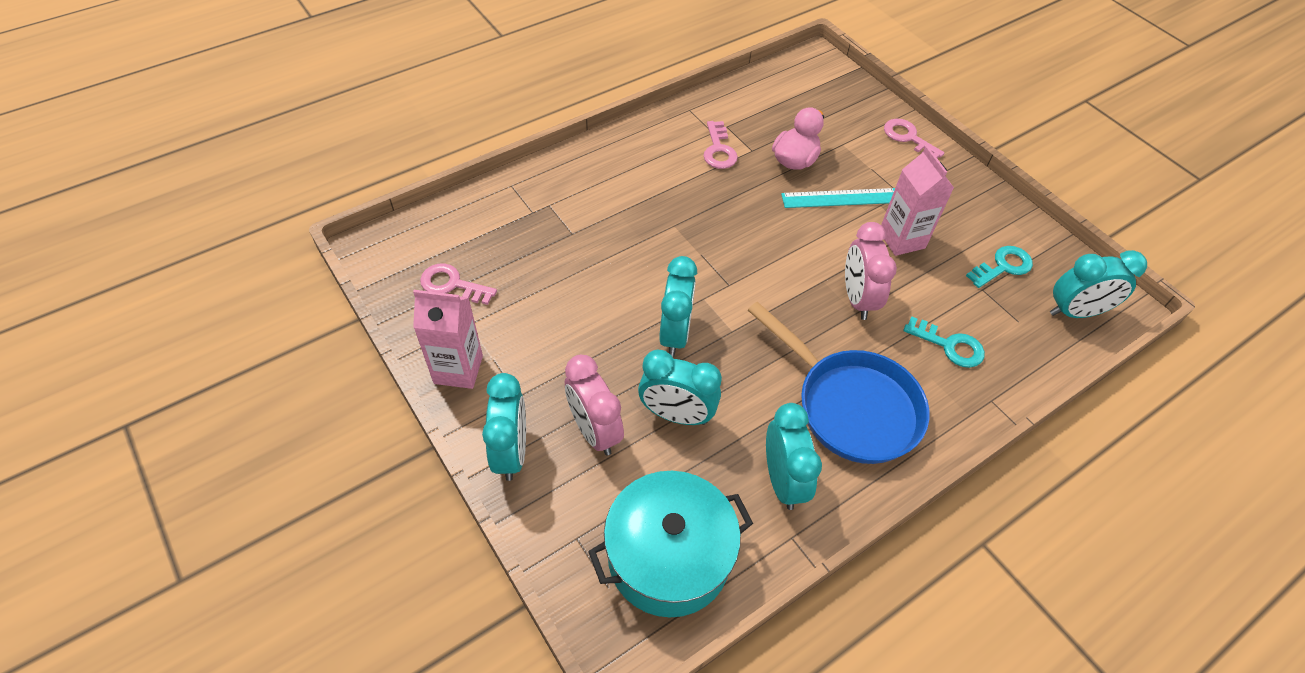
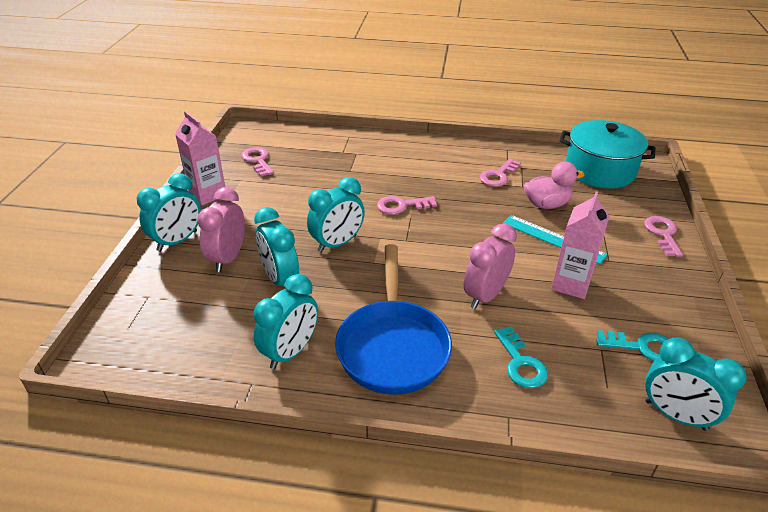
camera: 45 degrees right, 15 degrees down
(668, 557) = (174, 339): turquoise pot -> turquoise pot (600, 170)
(677, 246) = (402, 206): none -> pink key

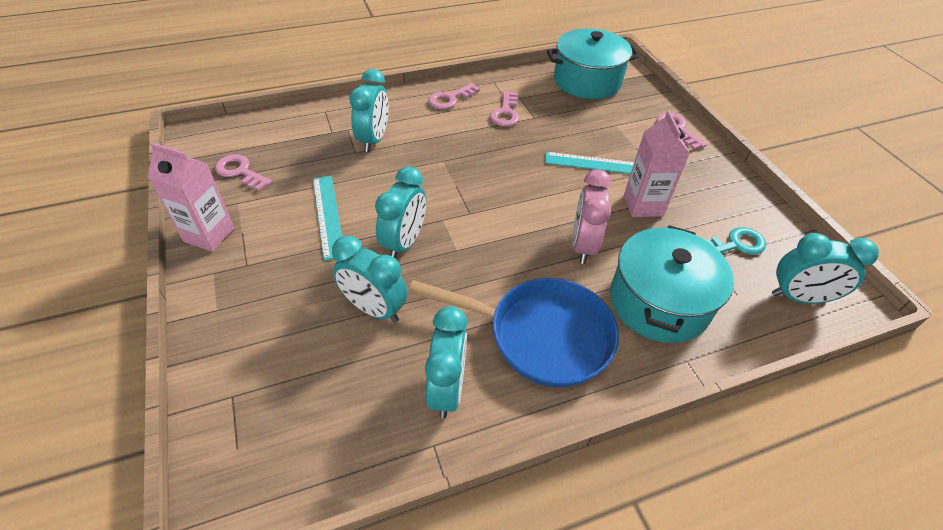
camera: 30 degrees left, 10 degrees up
(177, 241) = (215, 309): turquoise clock -> turquoise clock (374, 140)
(228, 258) = (295, 307): pink clock -> none
(296, 207) = (328, 215): none -> turquoise ruler
(392, 346) = (540, 335): blue pan -> blue pan turned 45 degrees counterclockwise
(402, 206) = (438, 176): pink key -> pink key (450, 99)
(520, 363) = (659, 302): turquoise key -> turquoise pot
(546, 204) = (568, 130): pink duck -> none

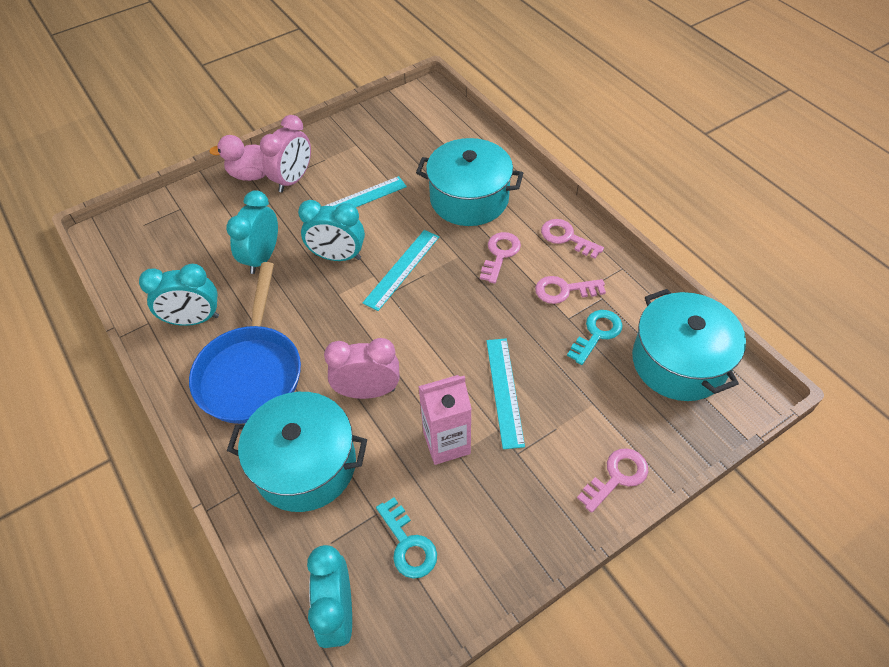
camera: 80 degrees right, 5 degrees up
(209, 235) = (317, 143): pink carton -> none
(219, 305) = (252, 175): none -> pink duck
(240, 172) = (392, 133): pink key -> pink key (500, 254)
(258, 265) = (293, 180): none -> pink clock
(374, 140) = (469, 199): turquoise clock -> turquoise pot
(443, 198) = (402, 269): none -> turquoise ruler
(553, 108) = (597, 334): none -> turquoise key

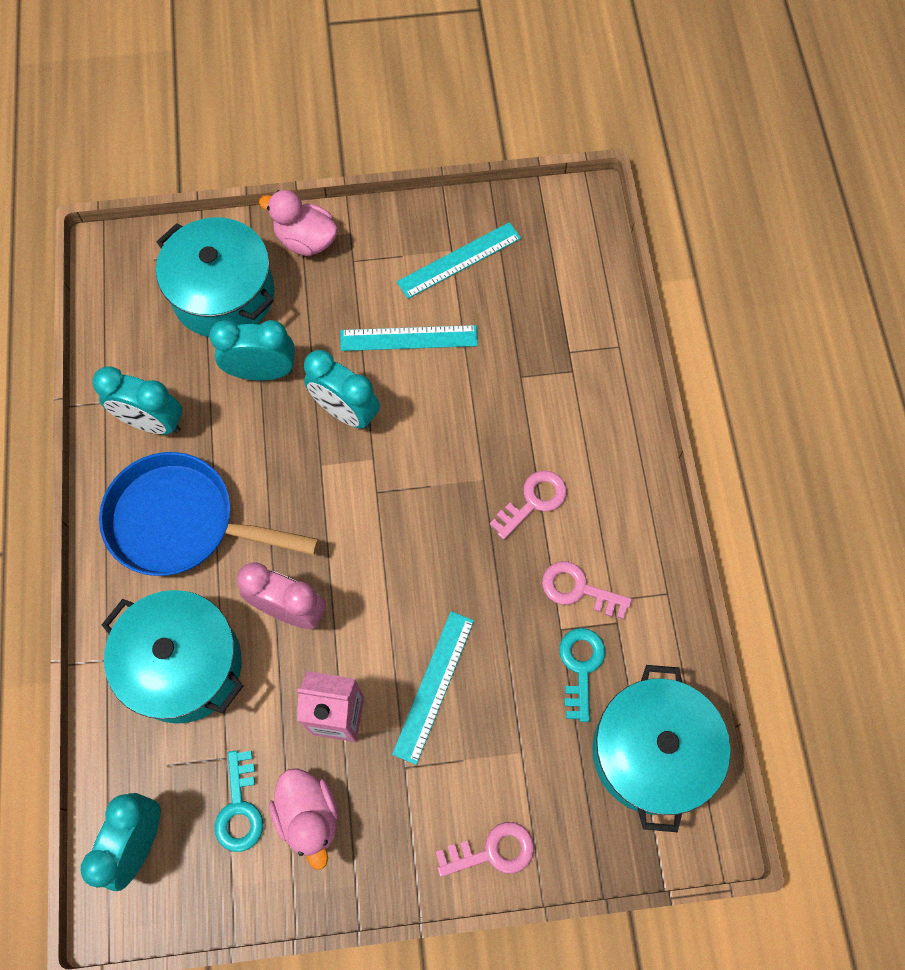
camera: 25 degrees right, 15 degrees up
(251, 372) = (182, 522): blue pan -> blue pan turned 75 degrees clockwise
(262, 257) = (262, 372): turquoise clock -> turquoise clock turned 45 degrees clockwise
(293, 180) = (350, 271): pink clock -> none
(402, 269) = (409, 465): turquoise ruler -> turquoise ruler (459, 260)
(466, 522) = (309, 816): none -> pink duck
(469, 199) = (543, 400): turquoise pot -> turquoise pot (223, 294)
(566, 237) = (627, 516): pink key -> none
(597, 334) = (580, 667): turquoise key -> turquoise key turned 60 degrees counterclockwise

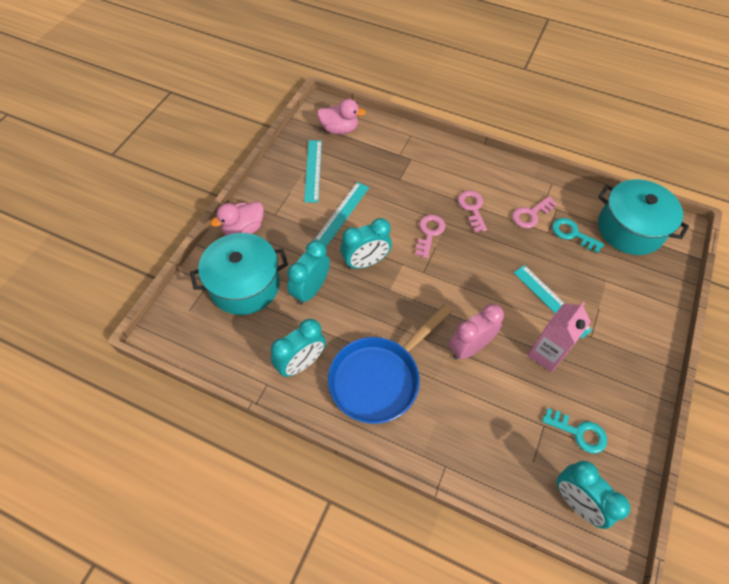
camera: 60 degrees left, 10 degrees down
(184, 665) = (473, 421): turquoise pot -> none
(309, 816) = (599, 397): pink duck -> pink duck (339, 129)
(492, 851) = (654, 319): pink key -> pink key (429, 233)

